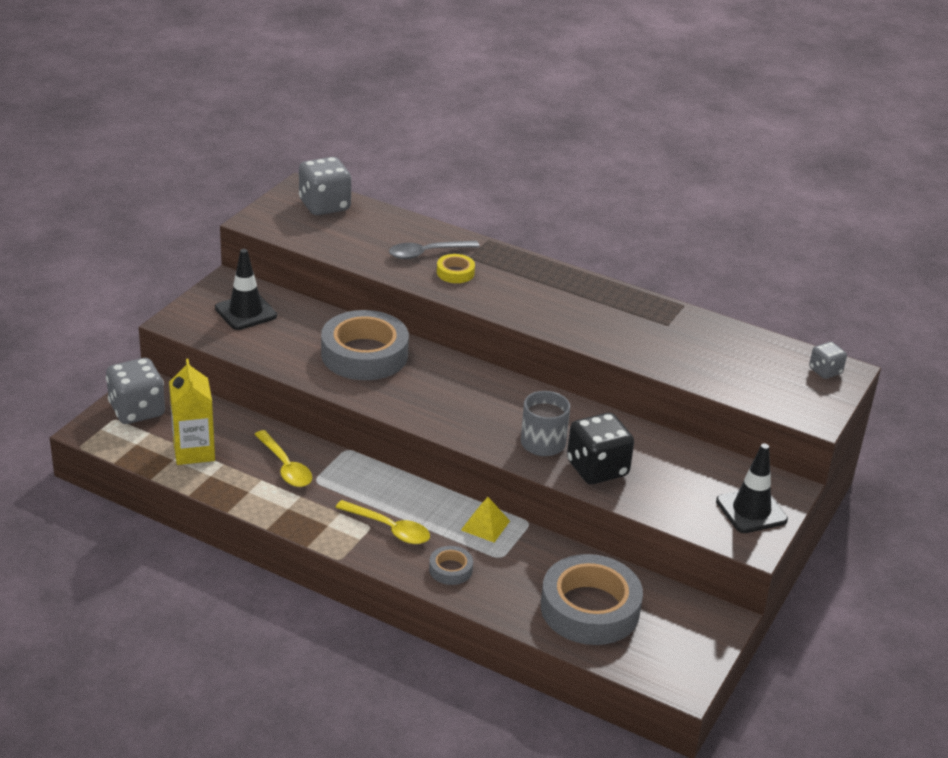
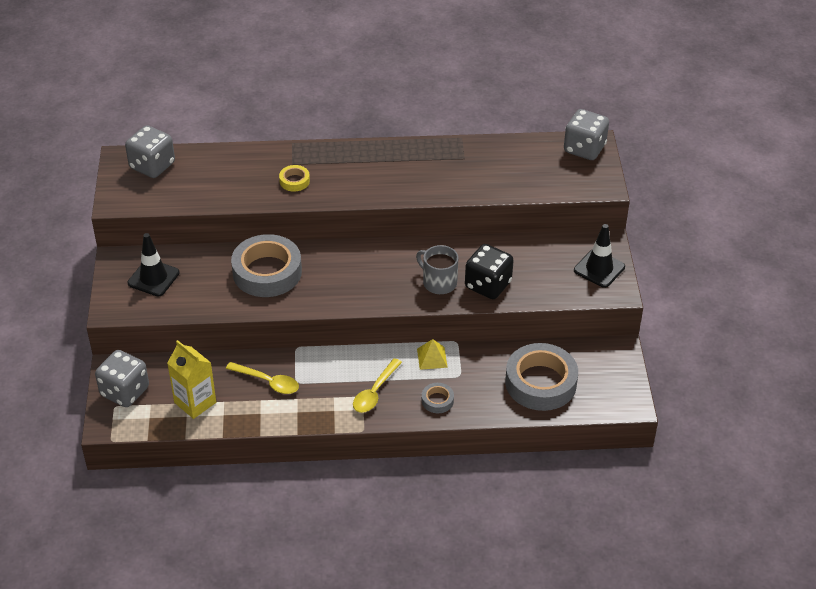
camera: 30 degrees left, 10 degrees up
(389, 528) = (375, 392): yellow spoon -> yellow spoon turned 120 degrees clockwise
(427, 253) = (261, 174): grey spoon -> none
(825, 371) = (584, 149): grey dice -> grey dice, size x1.84

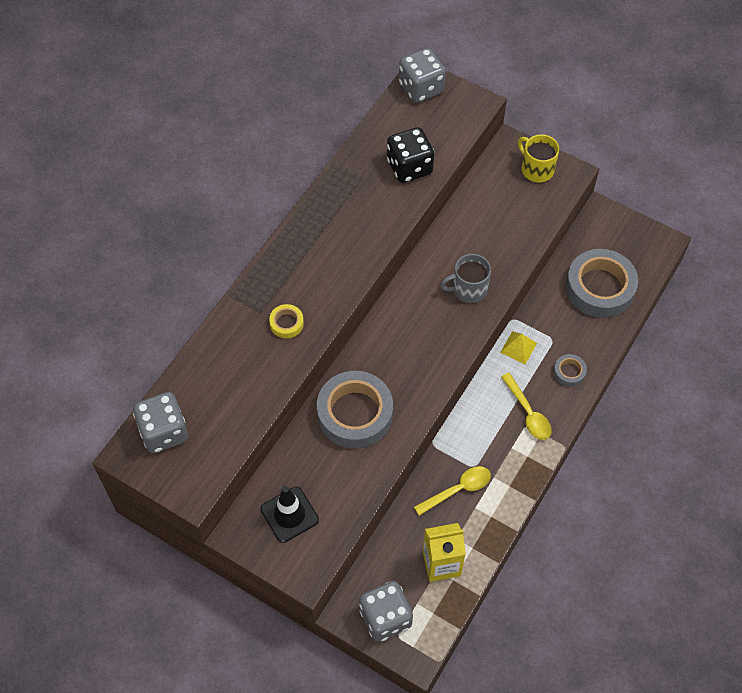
camera: 55 degrees left, 15 degrees up
(488, 285) = (498, 256): black dice -> black dice (409, 167)
(599, 269) = (536, 169): black traffic cone -> yellow mug

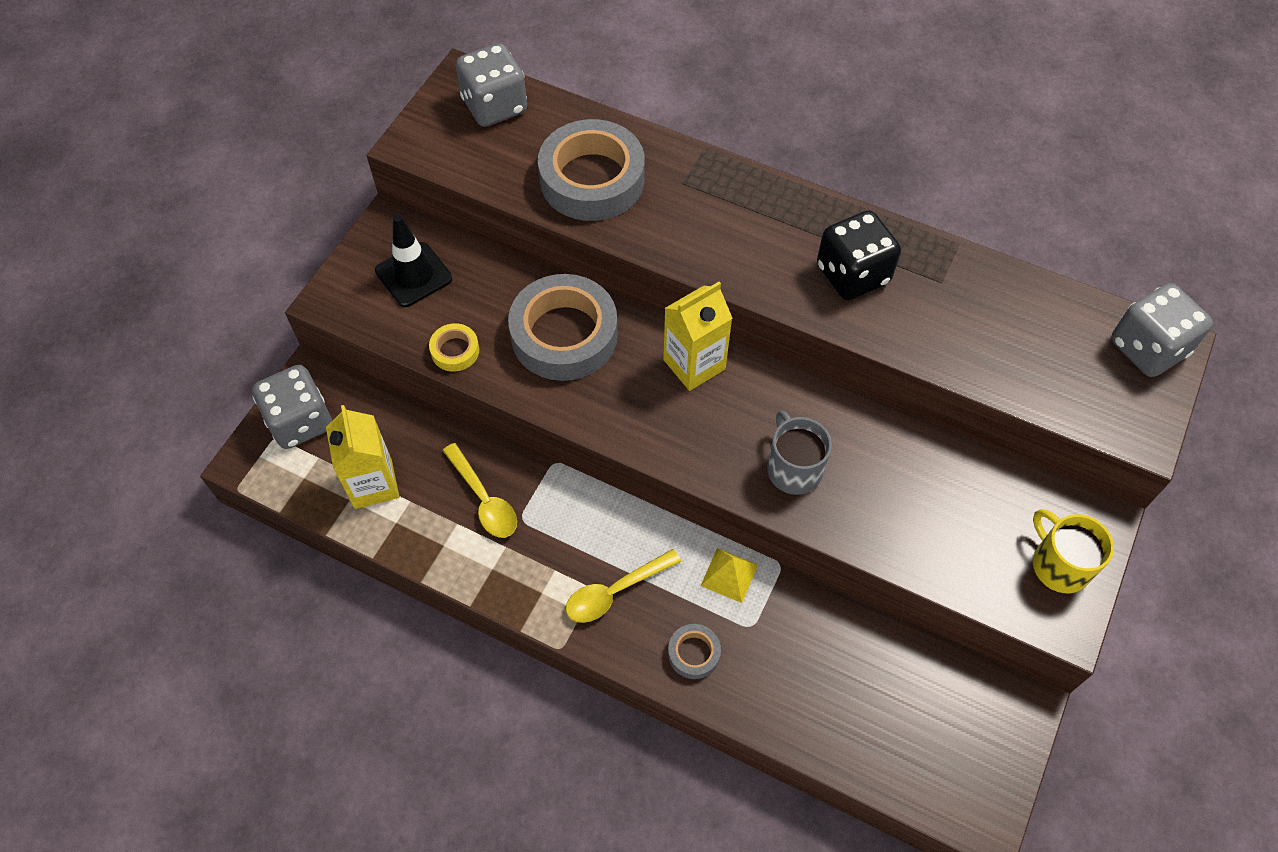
camera: 85 degrees right, 0 degrees up
(286, 323) = (668, 213): yellow tape -> yellow tape (455, 351)
(387, 336) = (694, 364): none -> yellow carton
(409, 167) = (978, 342): black dice -> black dice (852, 274)
(536, 169) = (1059, 564): yellow mug -> yellow mug turned 75 degrees counterclockwise
(600, 288) = (864, 703): grey tape -> grey tape (592, 179)

